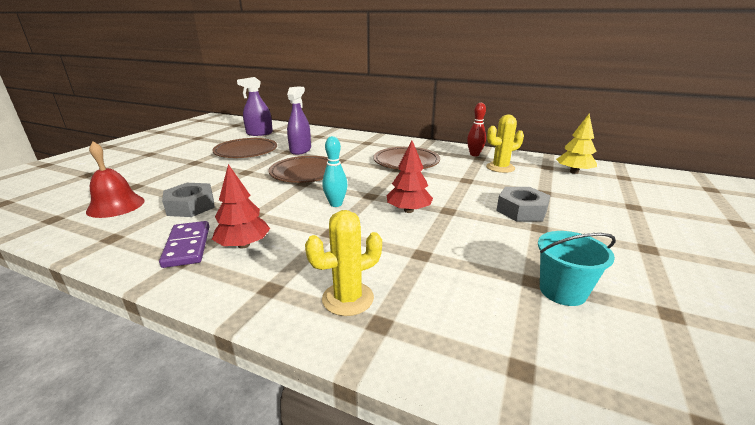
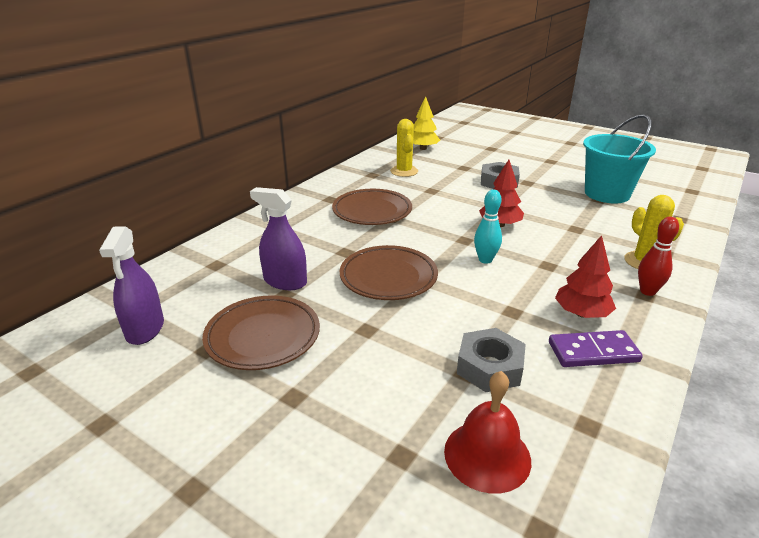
camera: 80 degrees left, 5 degrees up
(474, 155) = (362, 175): red bowling pin -> red bowling pin (647, 291)
(562, 291) = (607, 194): turquoise bucket -> turquoise bucket, size x1.64

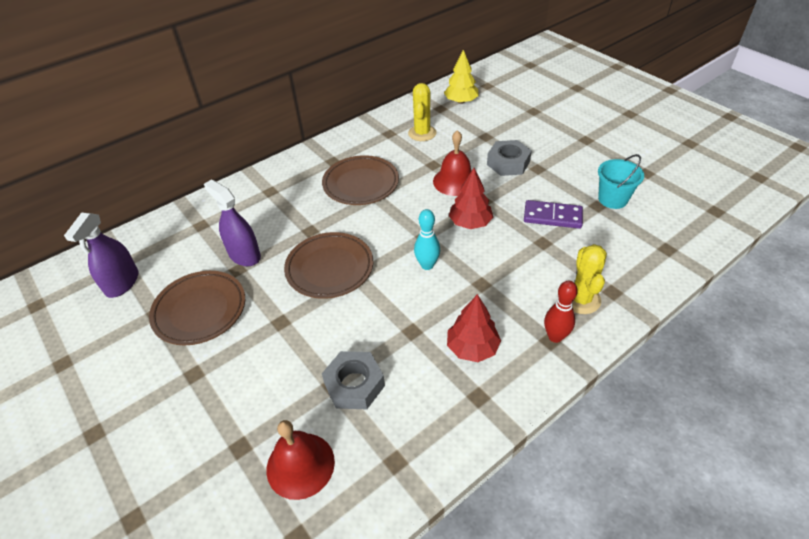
camera: 20 degrees right, 15 degrees up
(461, 199) = (455, 181): none -> red bell
(593, 352) = (452, 391): purple domino -> purple domino (552, 216)
(607, 194) = (612, 199): turquoise bucket -> turquoise bucket, size x0.61

